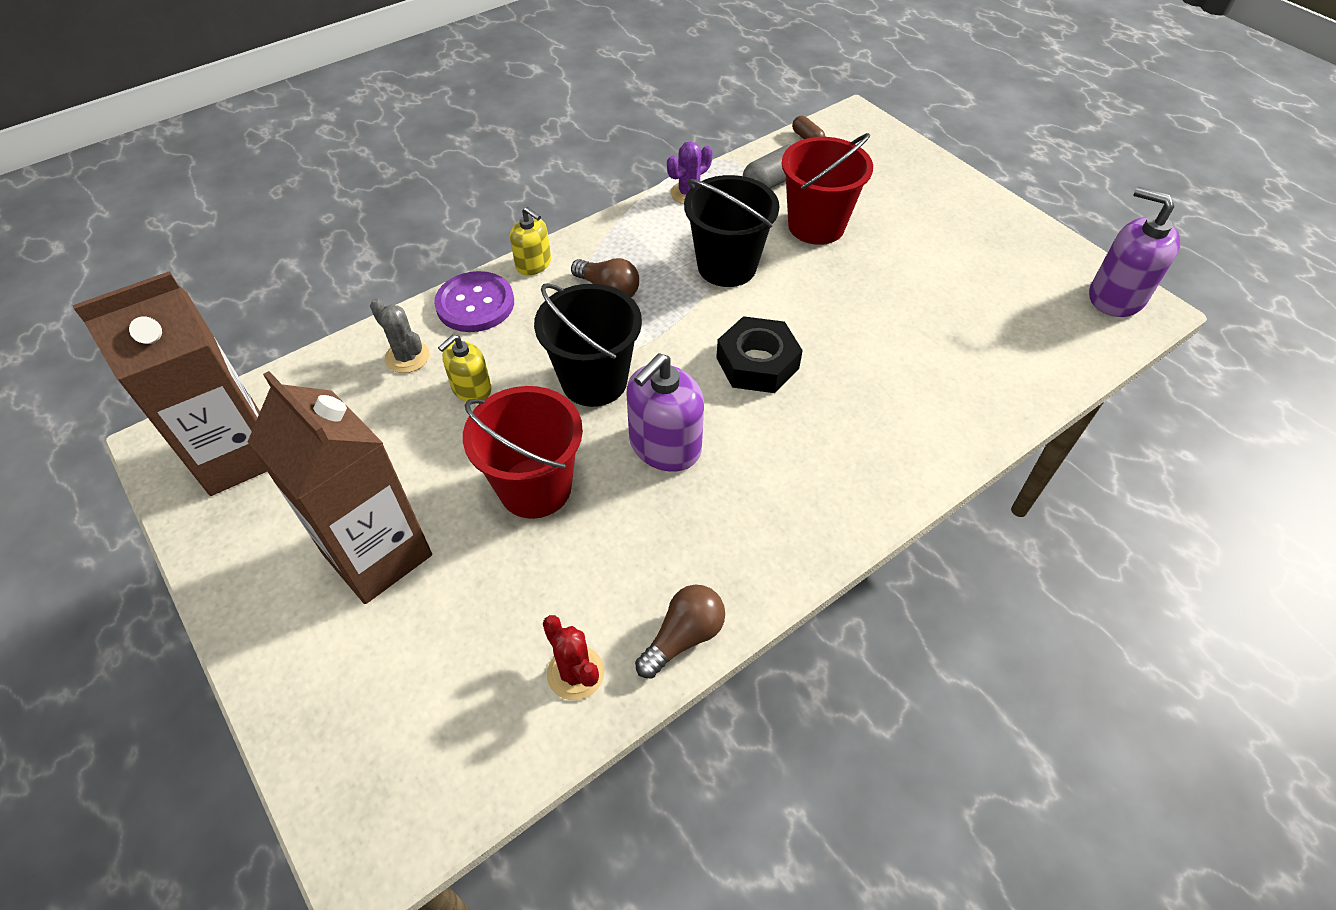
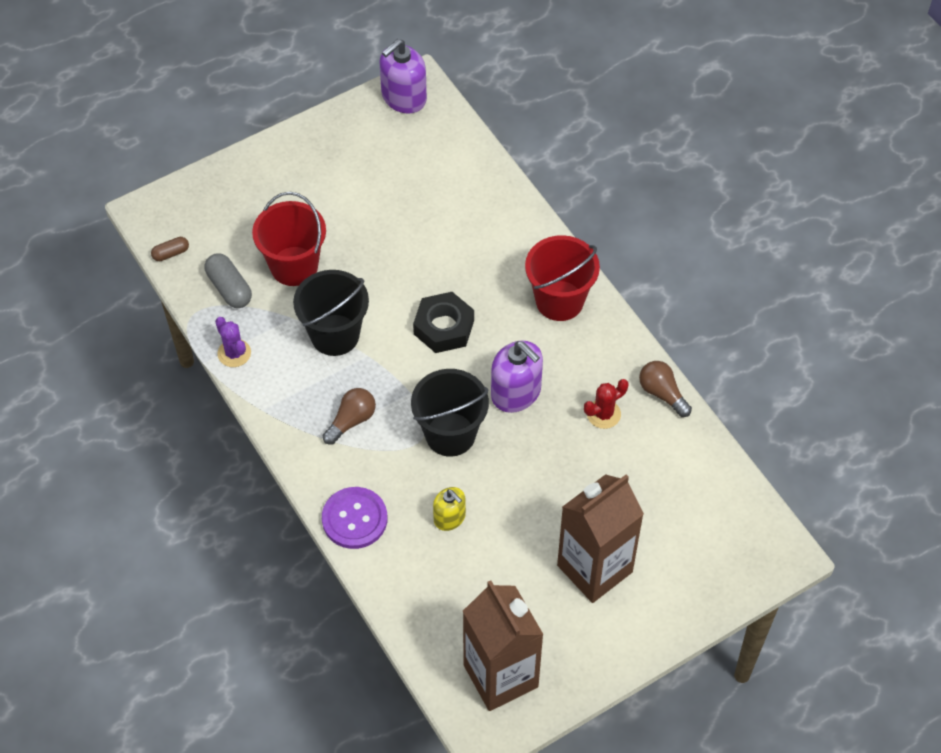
camera: 85 degrees left, 5 degrees up
(407, 357) = (410, 566): grey cactus -> none
(533, 264) = (310, 476): yellow soap dispenser -> none
(535, 488) = (546, 473): red bucket -> red bucket (559, 300)
(575, 673) = (683, 451): red cactus -> red cactus (603, 414)

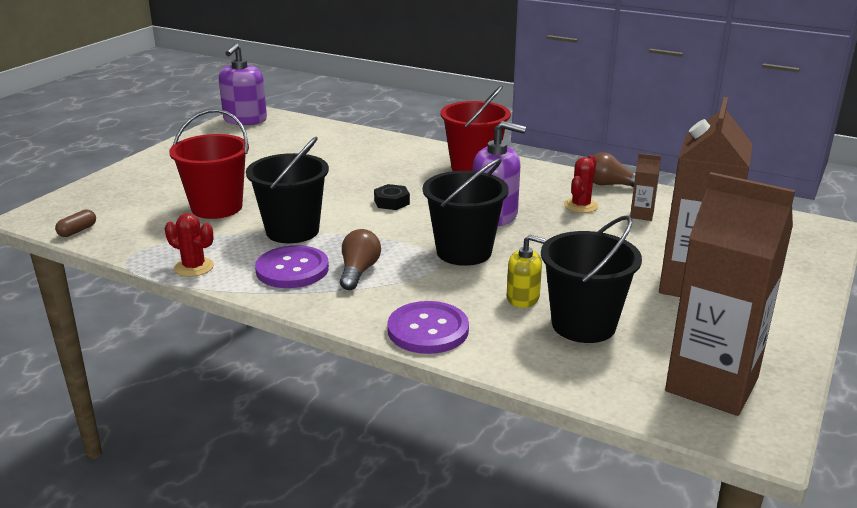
camera: 30 degrees left, 30 degrees down
(229, 288) = (158, 234): grey capsule -> none
(234, 353) = (194, 267): purple cactus -> red cactus
(304, 392) = (292, 269): none -> purple button
(443, 327) = (391, 202): black nut -> black nut, size x0.59
(468, 571) = (583, 325): none -> black bucket
(644, 455) = (641, 215): none -> brown carton

